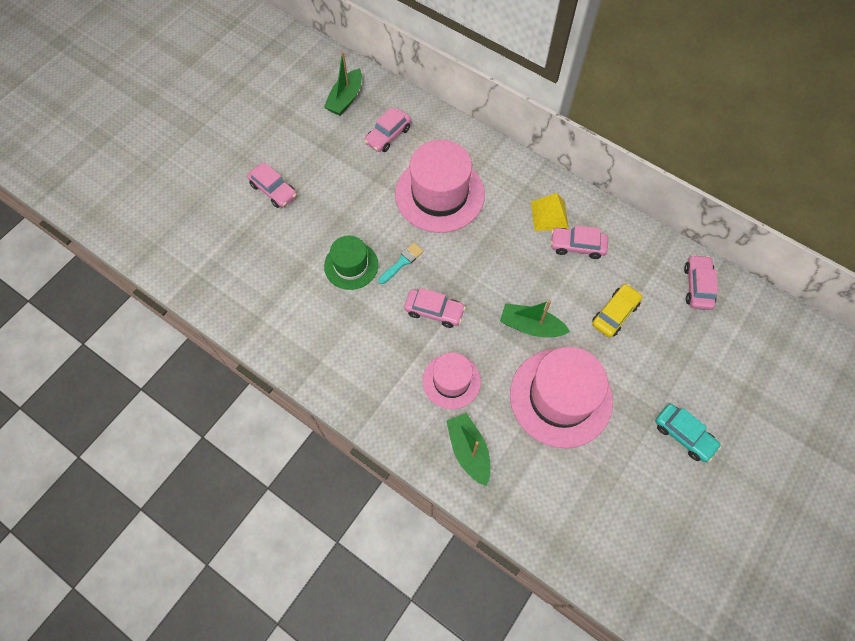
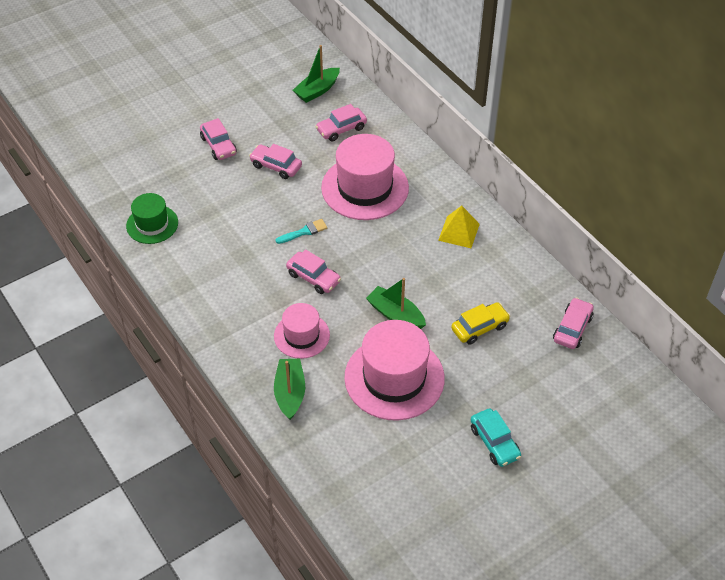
camera: 20 degrees right, 15 degrees down
(351, 265) = (257, 222): green hat -> green hat (152, 224)
(577, 246) = (472, 264): pink car -> pink car (276, 166)

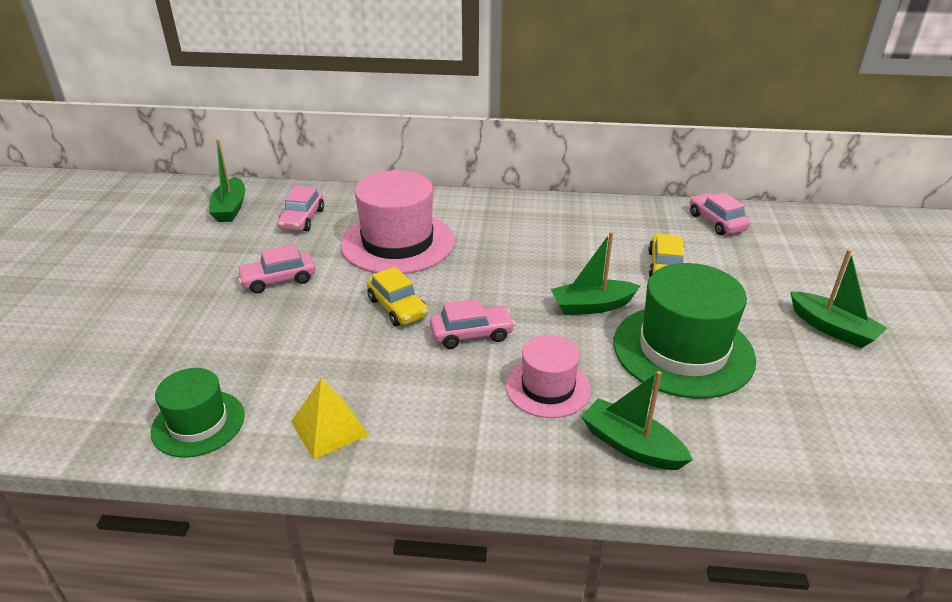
camera: 50 degrees left, 15 degrees down
(218, 145) = (179, 303): pink car -> none
(304, 232) = (397, 307): turquoise brush -> yellow car
(394, 378) = (683, 350): pink hat -> green hat
(459, 232) = (529, 221): yellow pyramid -> yellow pyramid (329, 428)
(494, 442) = (832, 328): turquoise car -> green boat

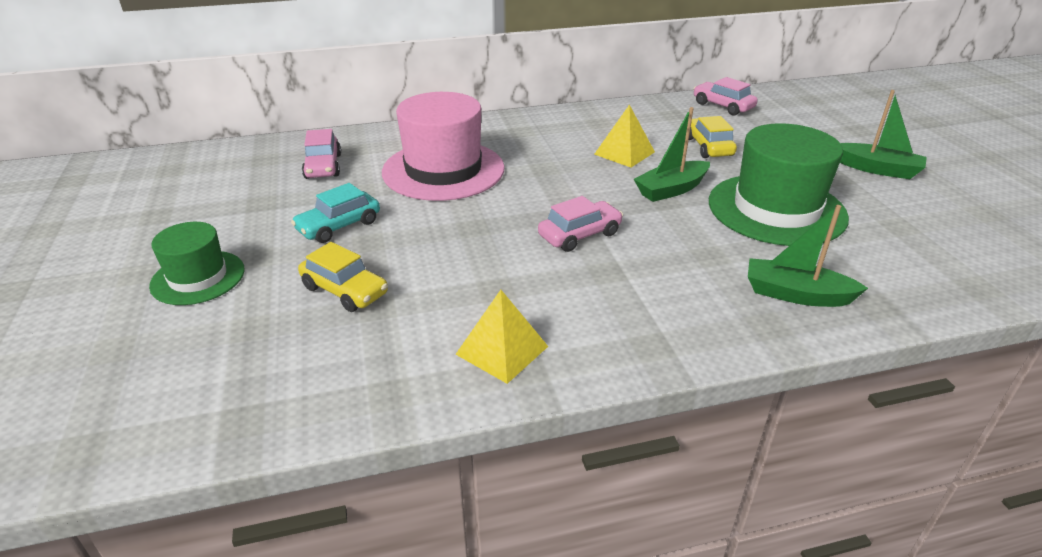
camera: 20 degrees left, 0 degrees up
(198, 423) = (349, 382): green hat -> green hat (198, 277)
(230, 208) = (230, 169): green boat -> none
(278, 280) = (339, 226): pink car -> turquoise car
(397, 307) = (488, 226): yellow car -> yellow car (345, 290)
(548, 387) = (686, 264): pink hat -> none
(575, 257) = (624, 153): none -> yellow pyramid

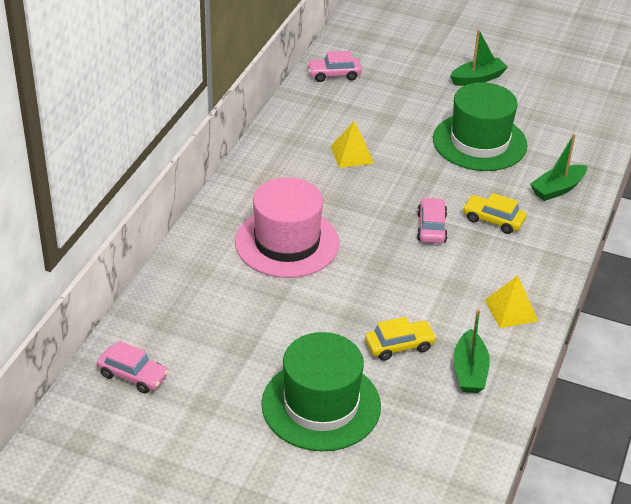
camera: 55 degrees left, 5 degrees up
(198, 277) = (321, 405): green hat -> green hat, size x1.74
(323, 166) = (214, 296): pink car -> pink car (133, 375)
(339, 226) = (316, 321): turquoise car -> none
(671, 189) = (418, 164): green boat -> green boat (469, 371)
(708, 147) = (383, 117): yellow car -> yellow car (493, 220)

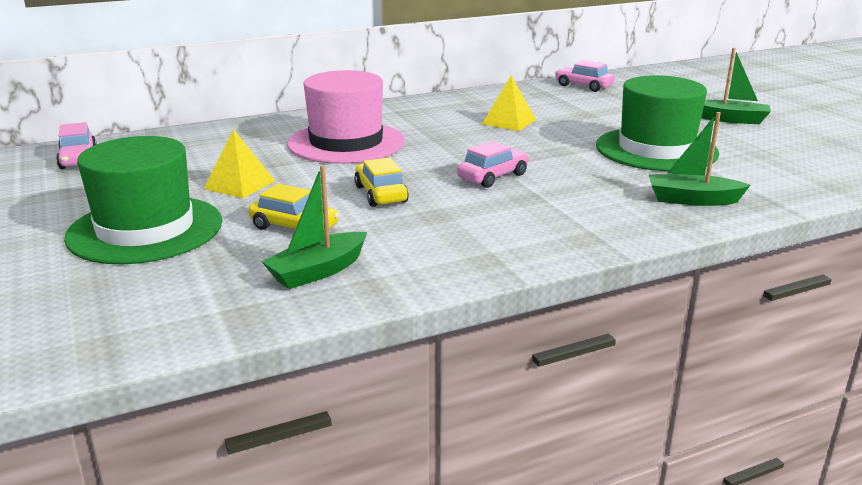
camera: 45 degrees right, 15 degrees down
(493, 220) = (569, 193): yellow car -> yellow car (380, 194)
(511, 310) = (457, 252): yellow pyramid -> yellow pyramid (239, 184)

